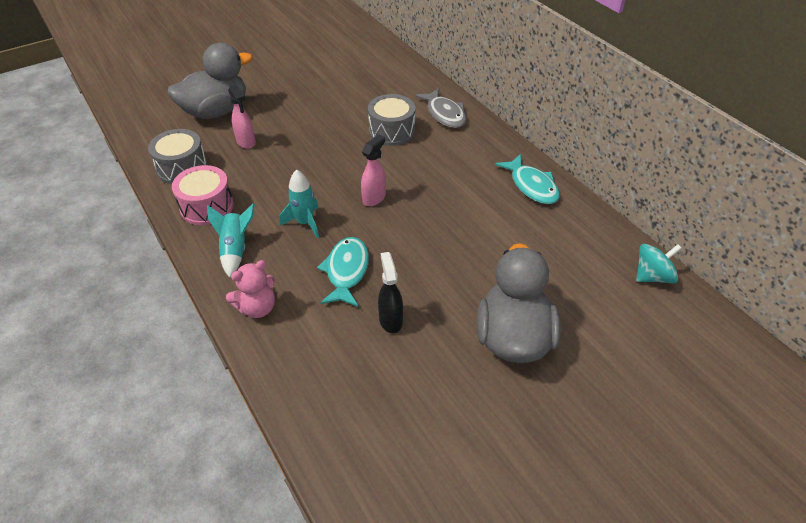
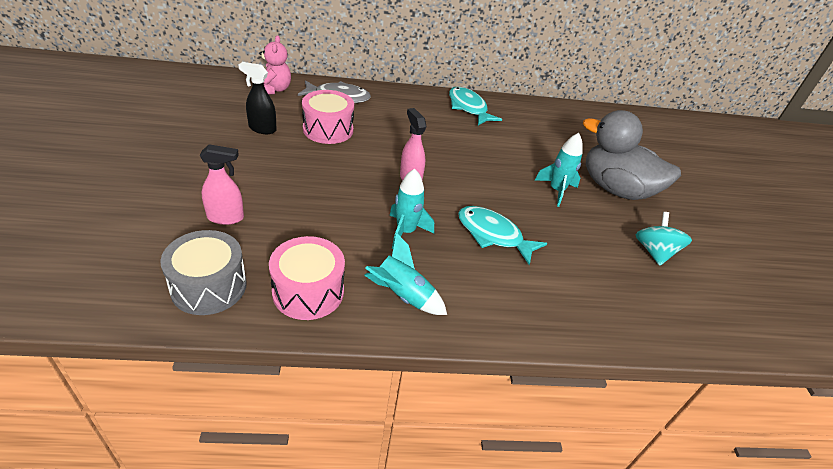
camera: 65 degrees left, 5 degrees down
(216, 111) = (131, 216): grey duck -> none
(257, 308) = (501, 312): pink teddy bear -> pink teddy bear (274, 89)
(390, 320) = (567, 236): black spray bottle -> black spray bottle (262, 129)
(391, 131) = (328, 129): grey drum -> pink drum
(457, 292) = (556, 191): none -> turquoise rocket
(531, 186) = (468, 108): turquoise fish -> turquoise fish turned 120 degrees counterclockwise
(652, 276) = (591, 114): turquoise spinning top -> turquoise spinning top (654, 252)

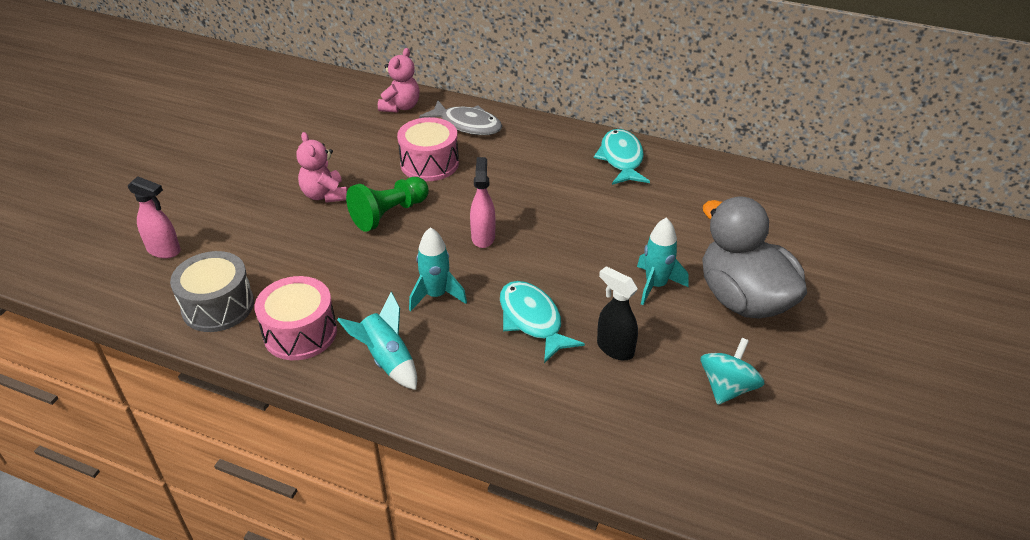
camera: 30 degrees right, 0 degrees up
(226, 217) = (270, 243): pink spray bottle -> pink spray bottle (164, 250)
(252, 167) = (325, 195): none -> pink teddy bear
(262, 129) = (360, 152): black spray bottle -> black spray bottle (615, 348)
(321, 174) = (389, 214): none -> green pawn

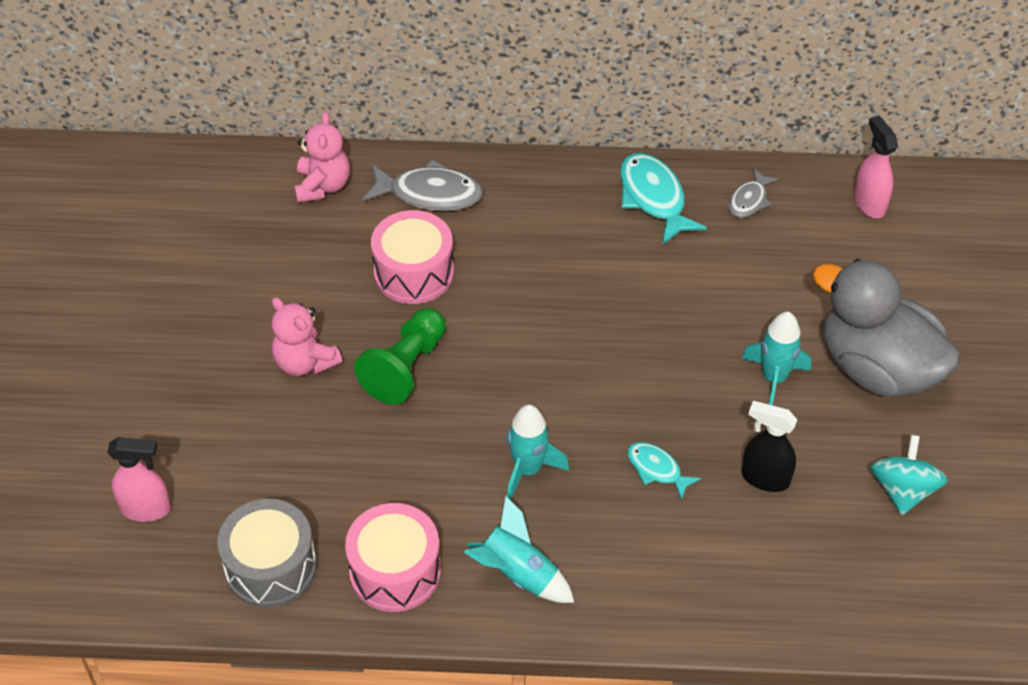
camera: 20 degrees left, 10 degrees up
(483, 237) = (541, 368): pink spray bottle -> pink spray bottle (869, 203)
(532, 320) = (657, 469): turquoise fish -> turquoise fish, size x0.58
(692, 175) = (749, 200): none -> grey fish

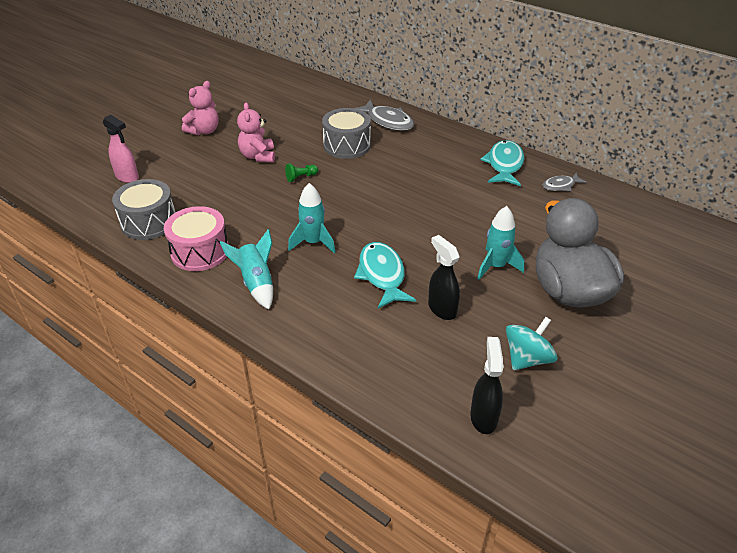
camera: 35 degrees right, 10 degrees down
(323, 186) = (341, 101): pink teddy bear -> pink teddy bear (204, 131)
(405, 367) = (301, 177): green pawn -> green pawn, size x0.49
(414, 272) = (347, 145): pink drum -> grey drum
(657, 469) = (382, 275): turquoise fish -> turquoise fish, size x1.71
(869, 203) = (637, 215): pink spray bottle -> none
(916, 591) = (483, 417): none -> black spray bottle

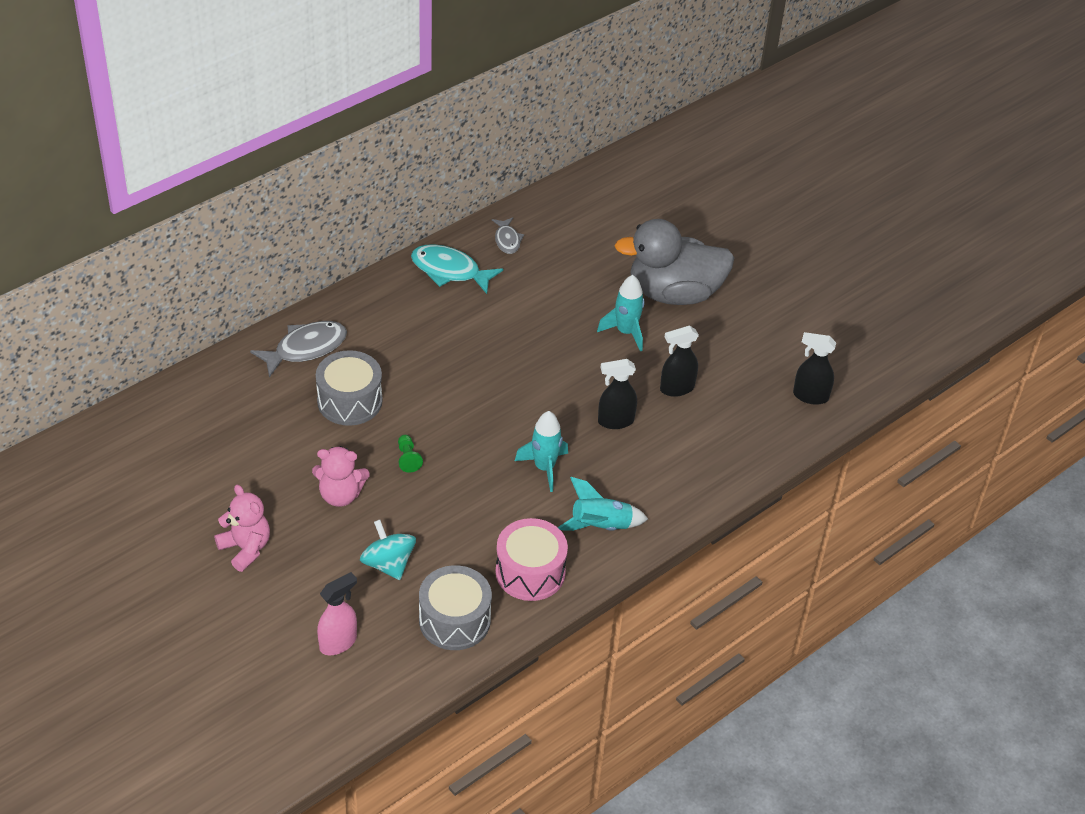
camera: 80 degrees left, 5 degrees up
(382, 275) = (615, 421): turquoise fish -> black spray bottle
(527, 358) = (752, 349): turquoise spinning top -> turquoise spinning top (388, 564)

